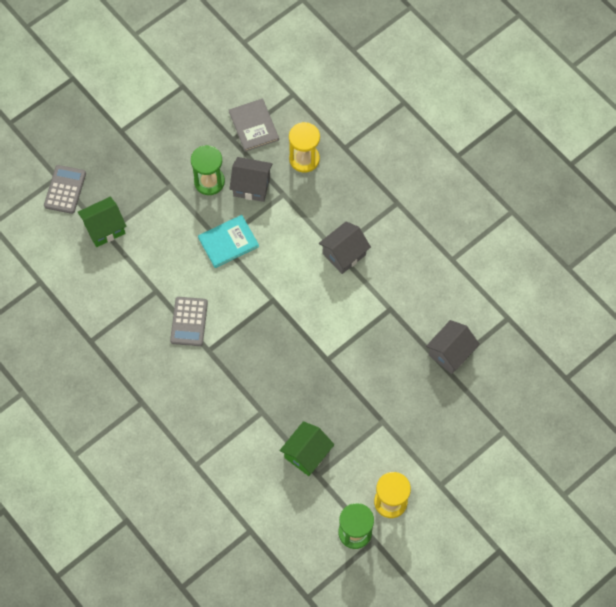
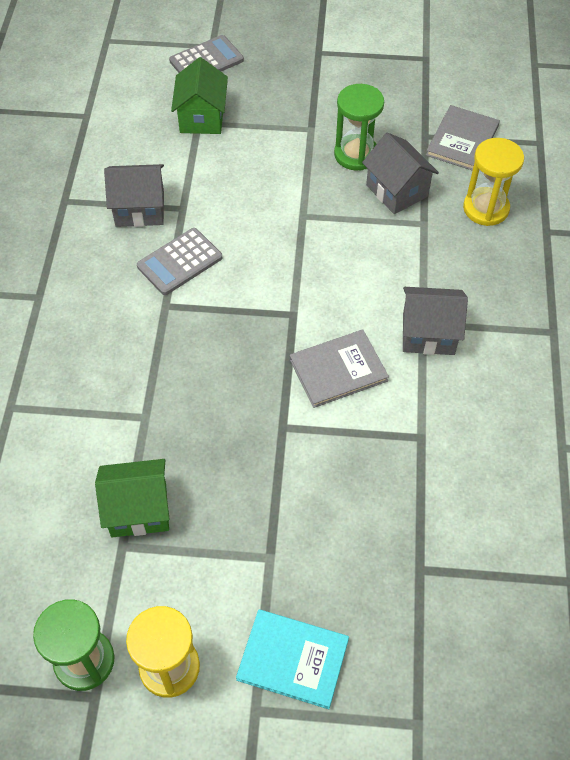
camera: 45 degrees right, 10 degrees down
(104, 228) = (202, 117): green house -> green house turned 75 degrees clockwise
(228, 242) = (310, 222): turquoise book -> turquoise book (293, 659)
(322, 309) = (338, 370): none -> grey book
(450, 353) = (446, 555): grey house -> grey house (140, 209)

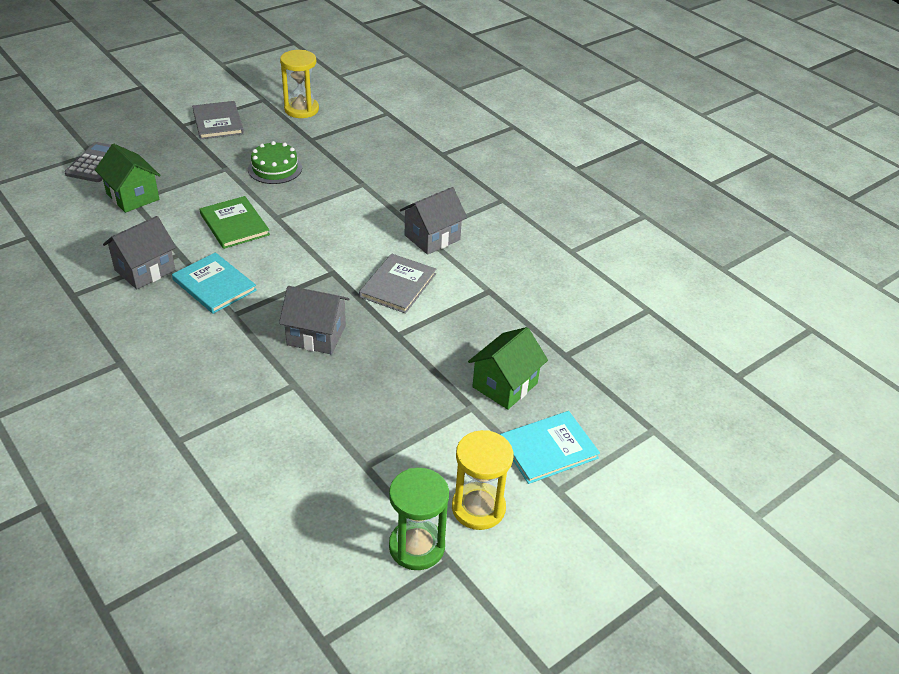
camera: 45 degrees left, 15 degrees down
(138, 510) = (352, 438): green house -> green house (505, 385)
(180, 262) = (214, 285): grey calculator -> turquoise book
(258, 202) = (234, 224): none -> green book
(356, 154) = (275, 168): green hourglass -> green cake
(397, 190) = (325, 175): grey house -> grey house (316, 335)
(462, 140) = (337, 131): grey book -> grey book (218, 122)
(486, 208) = (393, 159): yellow hourglass -> yellow hourglass (301, 109)

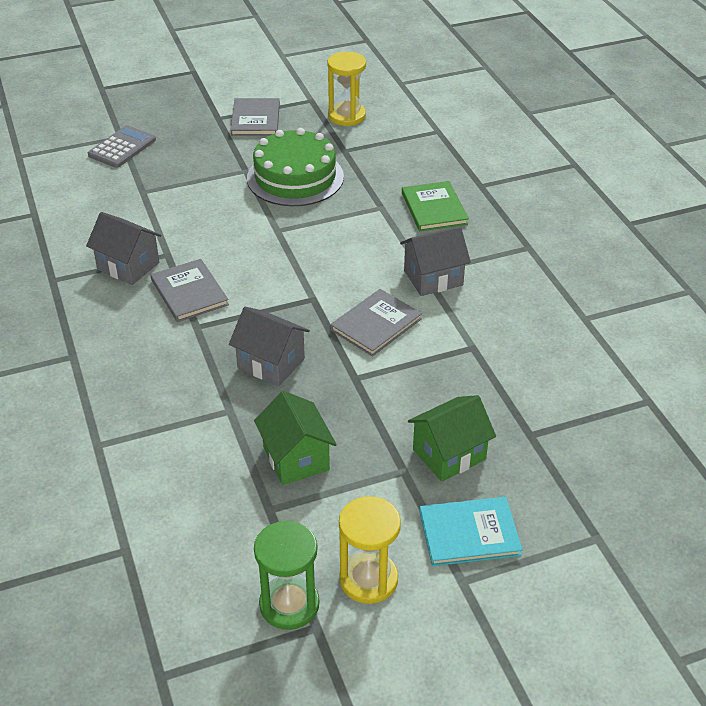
camera: 20 degrees right, 0 degrees up
(133, 196) = (144, 187): green house -> green house (296, 458)
(145, 270) = (128, 266): grey house -> grey house turned 60 degrees clockwise
(214, 285) = (189, 292): turquoise book -> grey book
(234, 224) = (232, 231): green book -> green book (434, 208)
(275, 168) = (295, 177): green cake -> green cake, size x1.68

